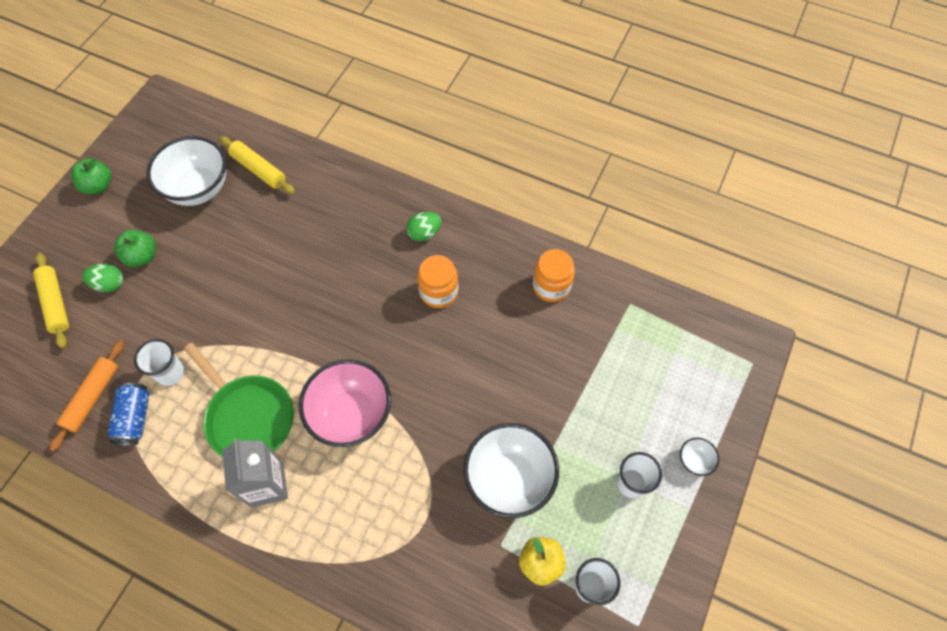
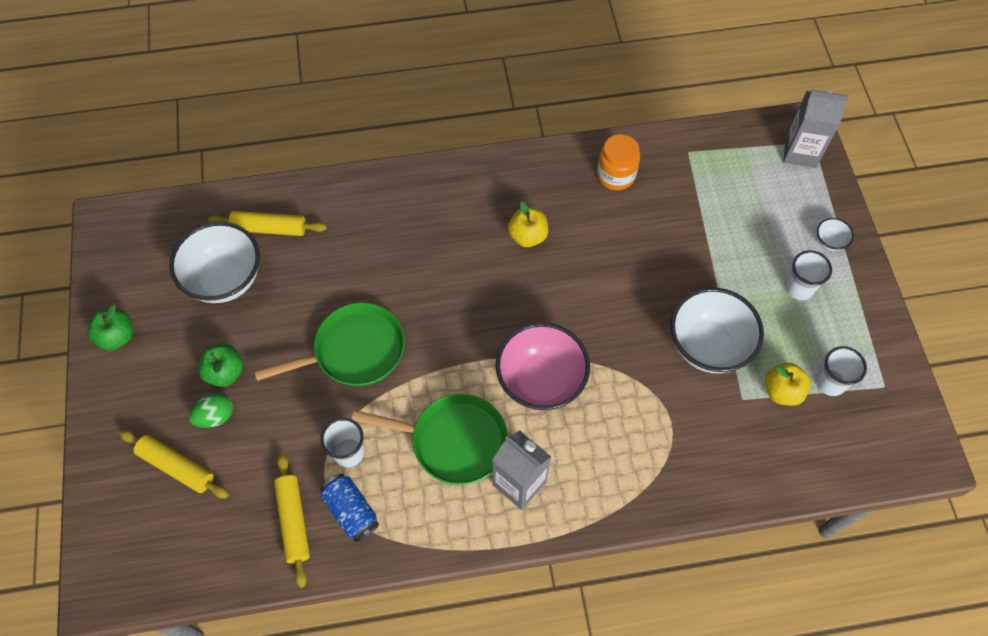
camera: 35 degrees left, 0 degrees up
(92, 397) = (293, 521): orange rolling pin -> yellow rolling pin
(238, 298) = (354, 351): none -> green pan
(424, 233) = (473, 195): green egg -> none
(439, 292) = (527, 236): orange jar -> yellow apple
(733, 364) = (800, 152): none -> grey carton

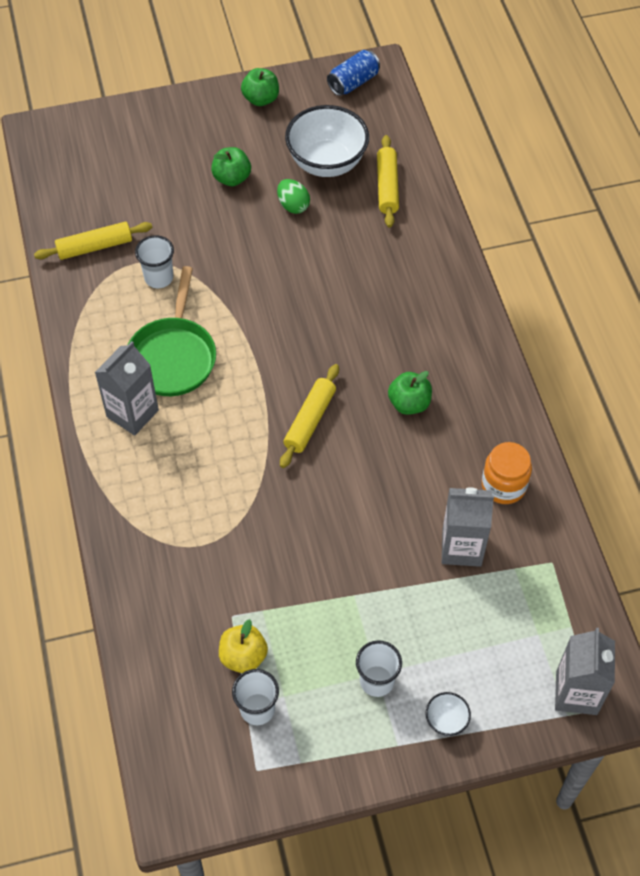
camera: 85 degrees right, 5 degrees down
(176, 467) = (142, 160): yellow rolling pin -> yellow rolling pin (310, 420)
(215, 416) = (189, 178): green egg -> green egg (293, 205)
(351, 511) = (104, 286): blue can -> blue can (353, 82)
(354, 351) = (261, 269): green pan -> none
(527, 236) = (409, 403): yellow apple -> green apple
(540, 381) = (239, 425): pink bowl -> none
(674, 213) = (461, 547): none -> grey carton
(708, 346) = (292, 581): white bowl -> none

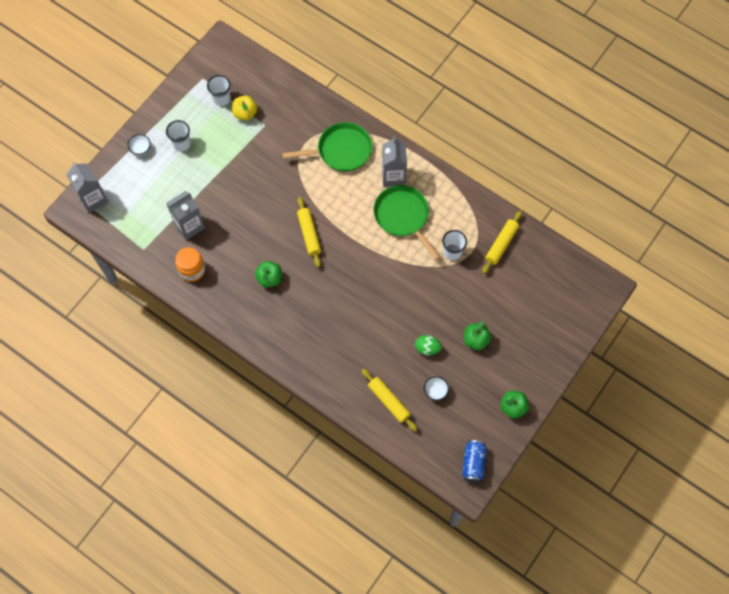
camera: 140 degrees right, 10 degrees up
(164, 497) = (341, 151): none -> green pan
(327, 163) = (435, 391): white bowl -> white bowl, size x0.43

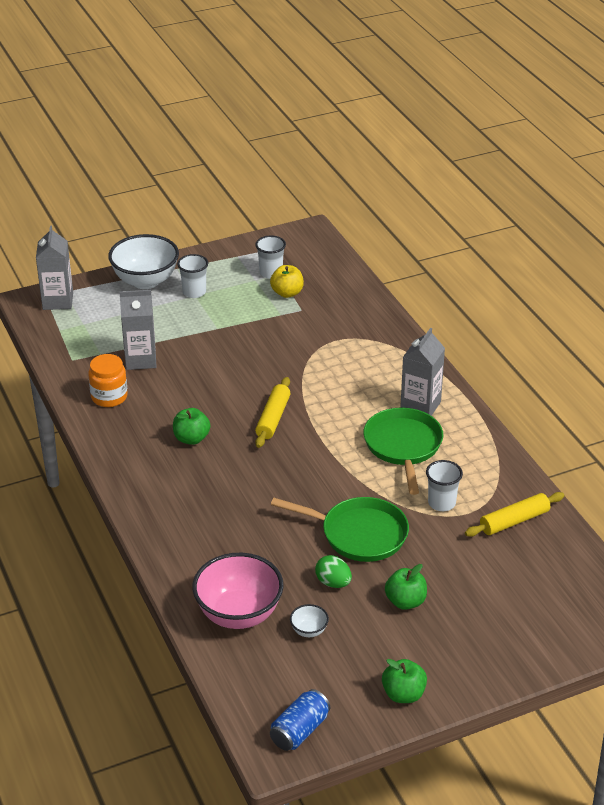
camera: 30 degrees right, 30 degrees down
(141, 149) = (145, 281): white bowl -> white bowl, size x2.35
(341, 151) = (373, 361): green pan -> green pan (359, 534)
(388, 401) = (239, 614): yellow rolling pin -> pink bowl

